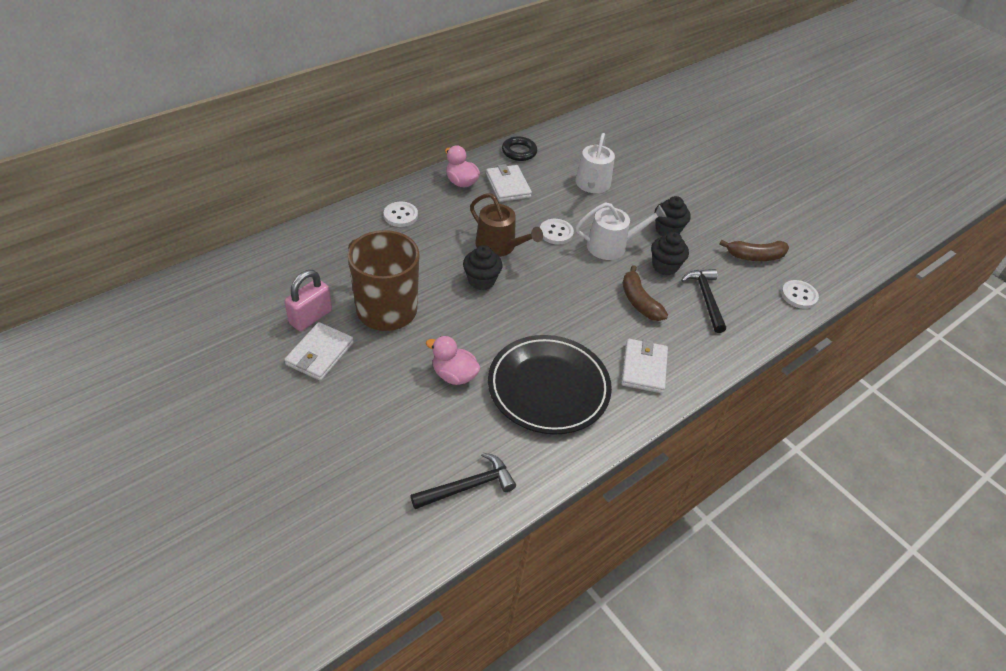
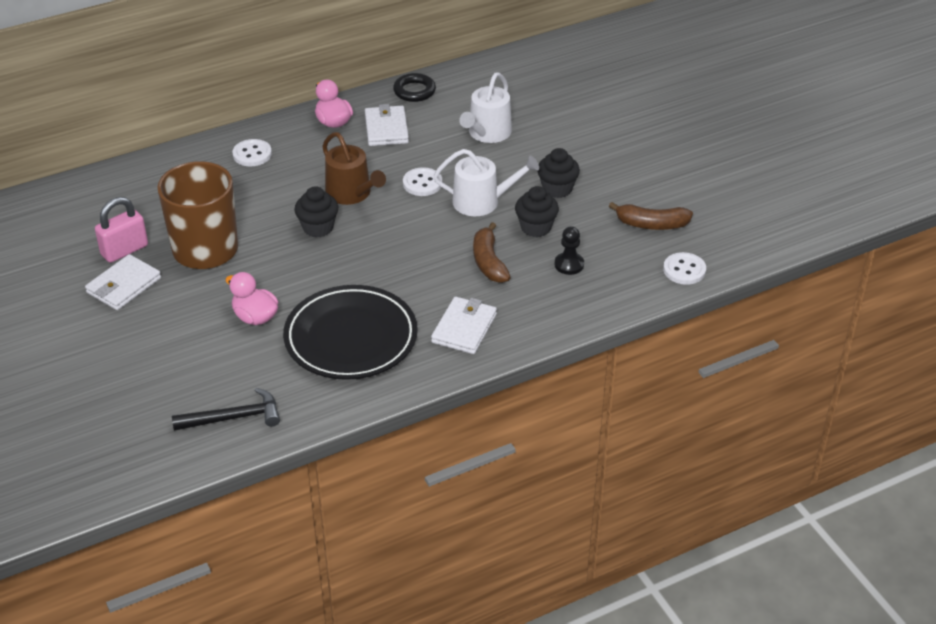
camera: 15 degrees right, 5 degrees down
(706, 298) = (569, 264): black hammer -> black pawn

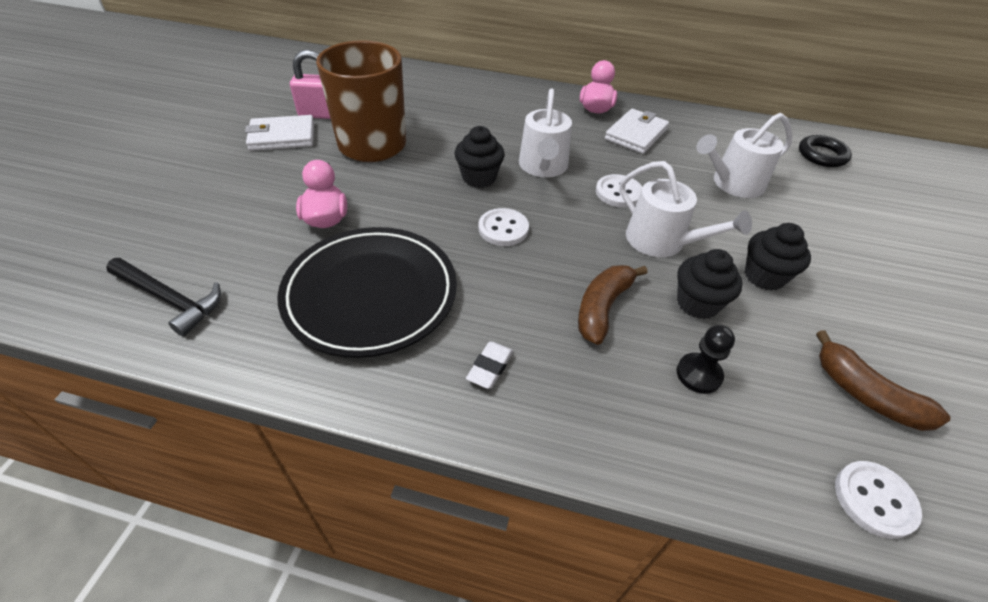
camera: 40 degrees right, 5 degrees up
(252, 154) = (502, 100): white button -> white button (503, 229)
(351, 193) = (543, 167): brown watering can -> white watering can
(414, 91) = (695, 119): black ring -> black ring (822, 155)
(464, 328) = (490, 367): white wallet -> white eraser

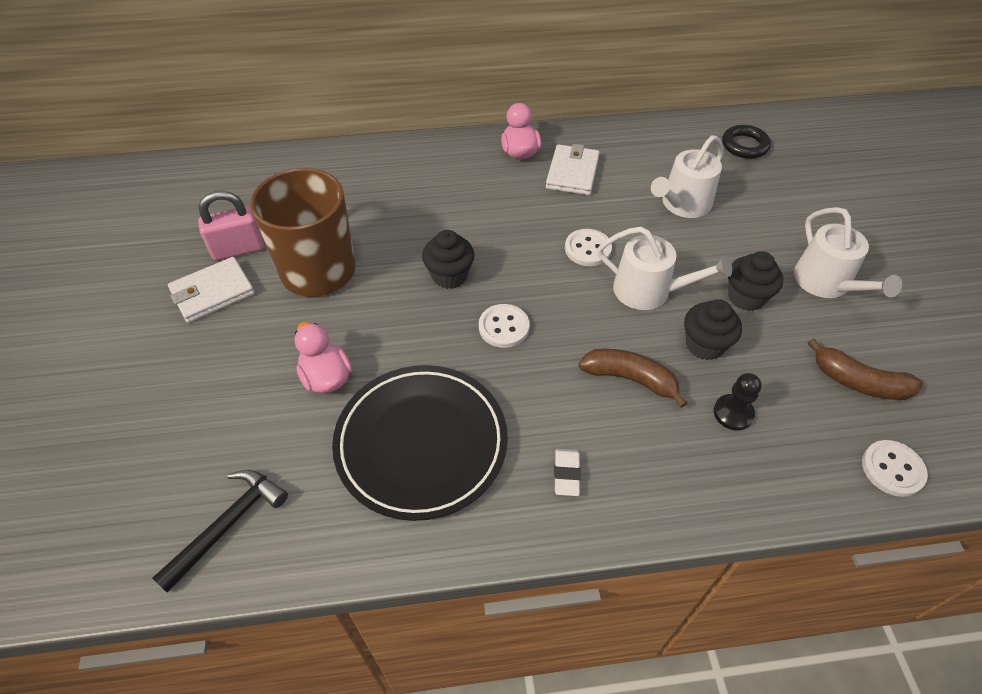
camera: 20 degrees left, 5 degrees up
(170, 299) = (228, 525): black hammer -> black hammer turned 60 degrees counterclockwise
(543, 167) = (504, 242): white watering can -> white watering can (826, 283)
(602, 308) = (630, 379): brown banana -> brown banana turned 105 degrees clockwise

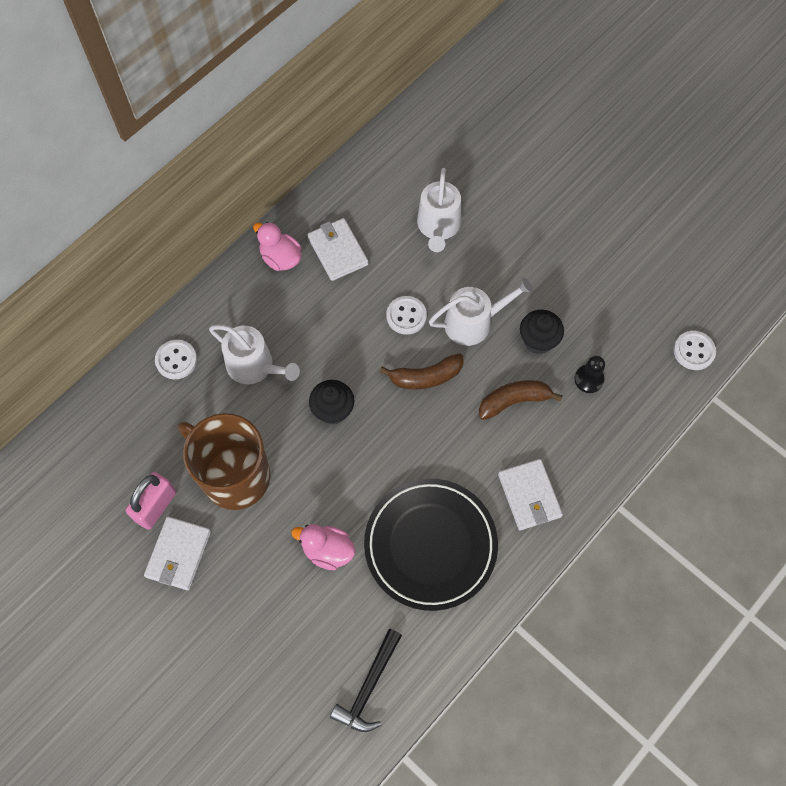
camera: 40 degrees left, 15 degrees up
(228, 525) = (368, 687): black hammer -> black hammer turned 150 degrees counterclockwise
(503, 327) = (406, 423): white button -> white button (176, 360)
(566, 474) = (529, 495): white eraser -> white wallet
(744, 145) = (439, 134): black ring -> none
(746, 297) = (536, 282): black cupcake -> none
(826, 283) = (576, 233): white watering can -> white watering can (254, 366)
(858, 382) = (641, 301): brown banana -> brown banana (425, 377)

